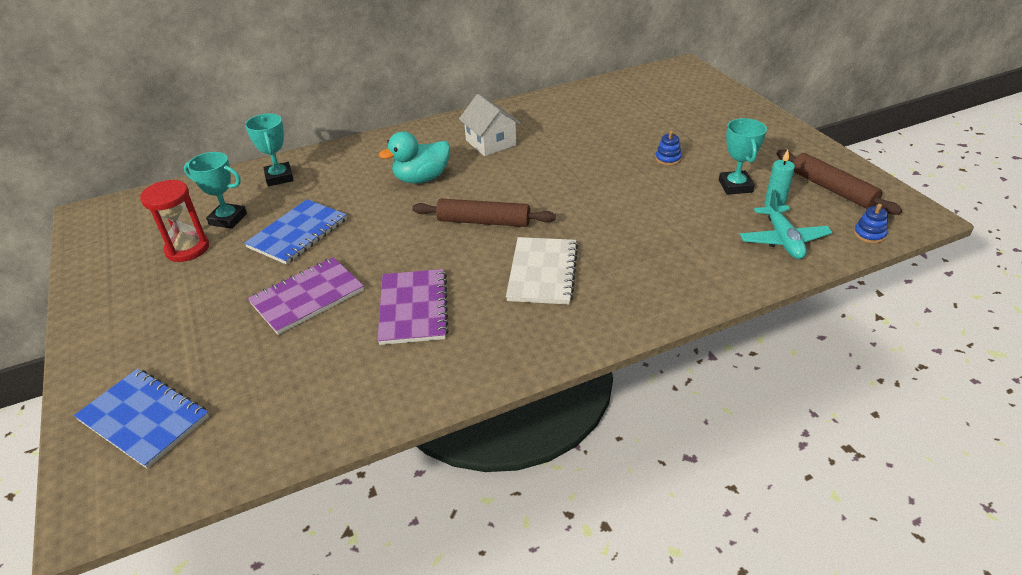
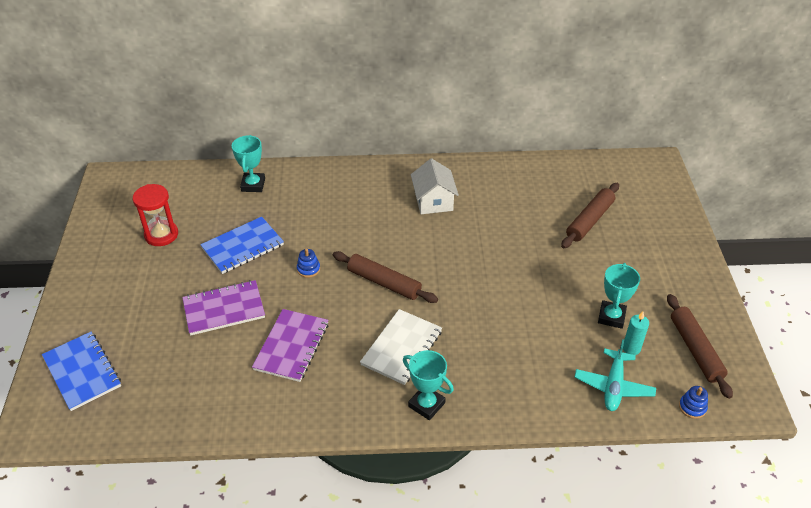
camera: 20 degrees right, 5 degrees up
(228, 219) = (200, 215): turquoise trophy -> turquoise trophy (426, 404)
(421, 178) = (359, 222): turquoise duck -> none
(656, 120) = (589, 220): none -> brown rolling pin
(668, 159) = (572, 267): blue stacking toy -> blue stacking toy (308, 269)

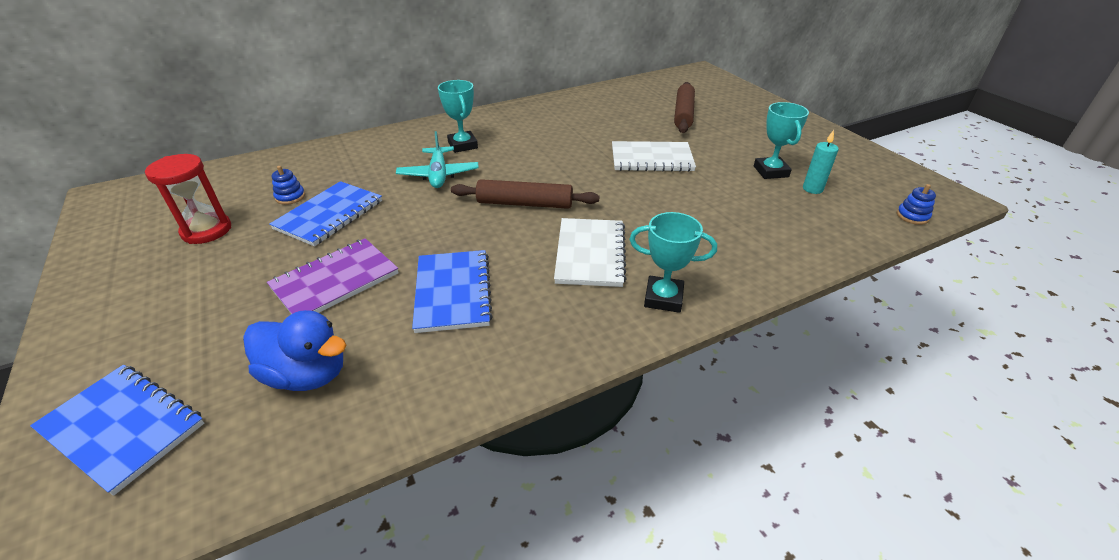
camera: 25 degrees left, 5 degrees down
(182, 375) = (307, 374): none -> blue duck
(253, 185) = (313, 161): turquoise trophy -> turquoise trophy (462, 145)
(291, 346) = (453, 292): purple notebook -> blue notebook
(308, 269) = (427, 214): blue stacking toy -> blue stacking toy (290, 197)
(433, 201) = (527, 132): white house -> none
(517, 268) = (651, 159): none -> white notebook
(613, 386) = (829, 221): turquoise plane -> turquoise plane (438, 175)
(695, 349) = (864, 175): brown rolling pin -> none

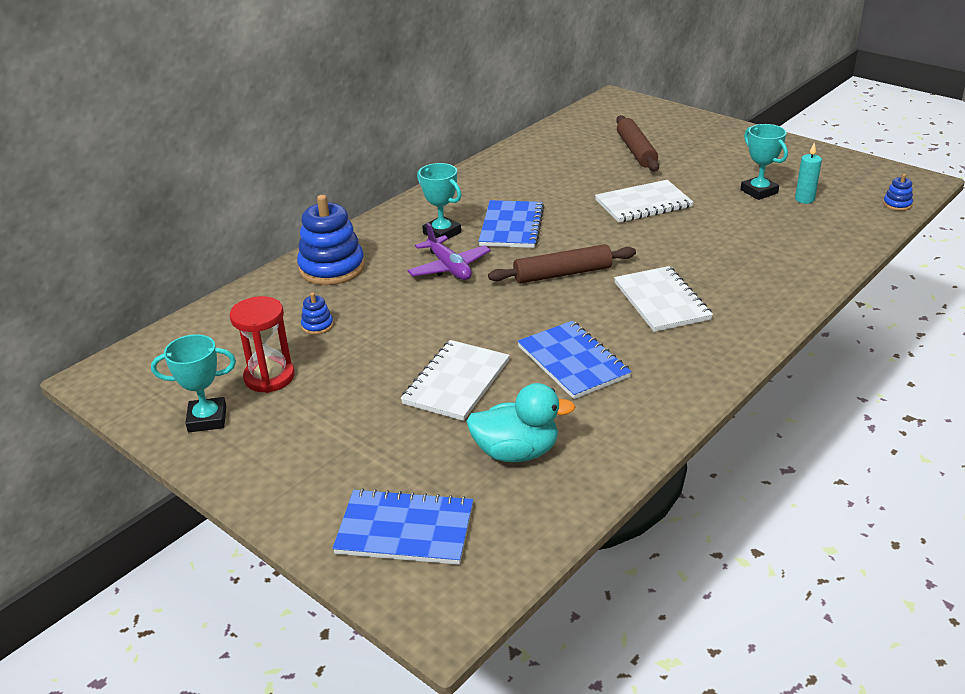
camera: 20 degrees left, 5 degrees down
(307, 374) = (516, 452): blue duck -> turquoise duck
(329, 215) = (381, 331): blue notebook -> blue notebook (512, 226)
(335, 280) = (456, 382): purple notebook -> white notebook
(353, 153) = (332, 268): none -> blue stacking toy
(438, 175) = (449, 267): turquoise plane -> purple plane
(663, 298) = (750, 319): turquoise trophy -> turquoise trophy (207, 419)

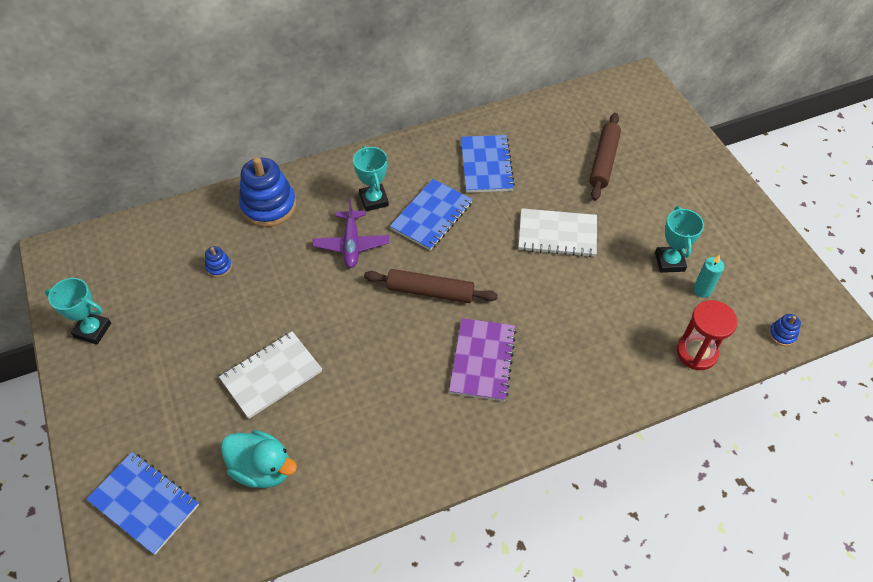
camera: 25 degrees right, 20 degrees up
(269, 377) = (155, 307): red hourglass -> red hourglass (696, 353)
(573, 362) = (367, 395): blue notebook -> blue notebook (486, 165)
(661, 301) = (482, 360): white notebook -> purple notebook

